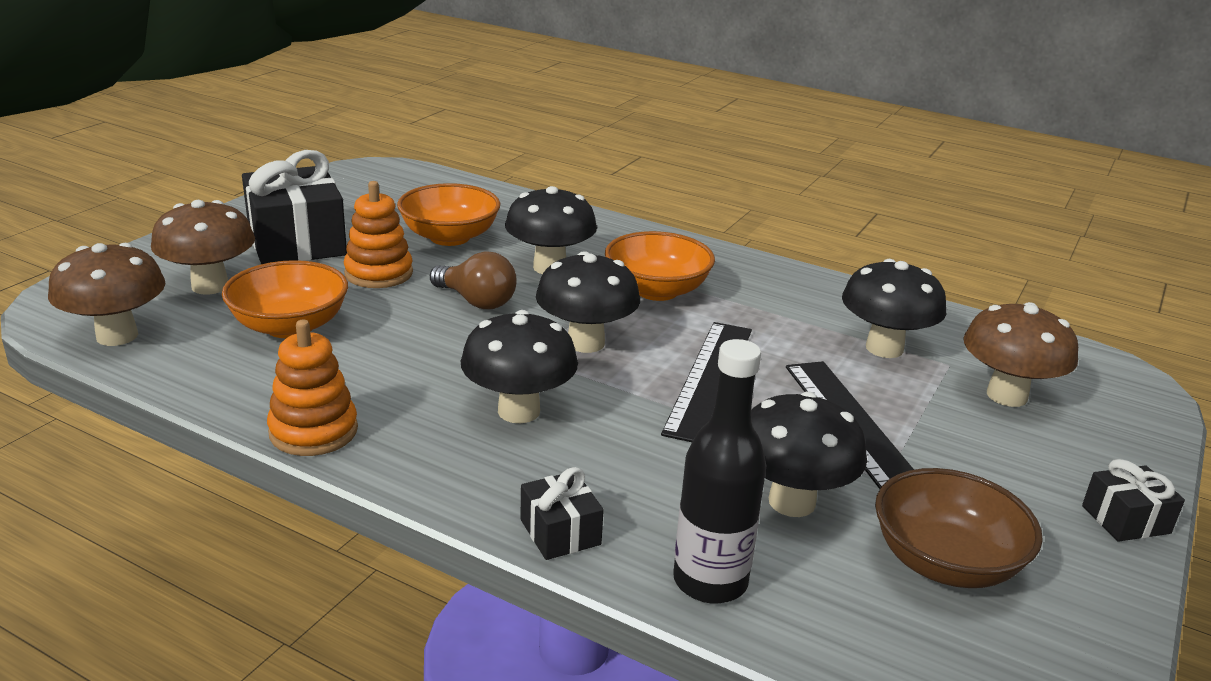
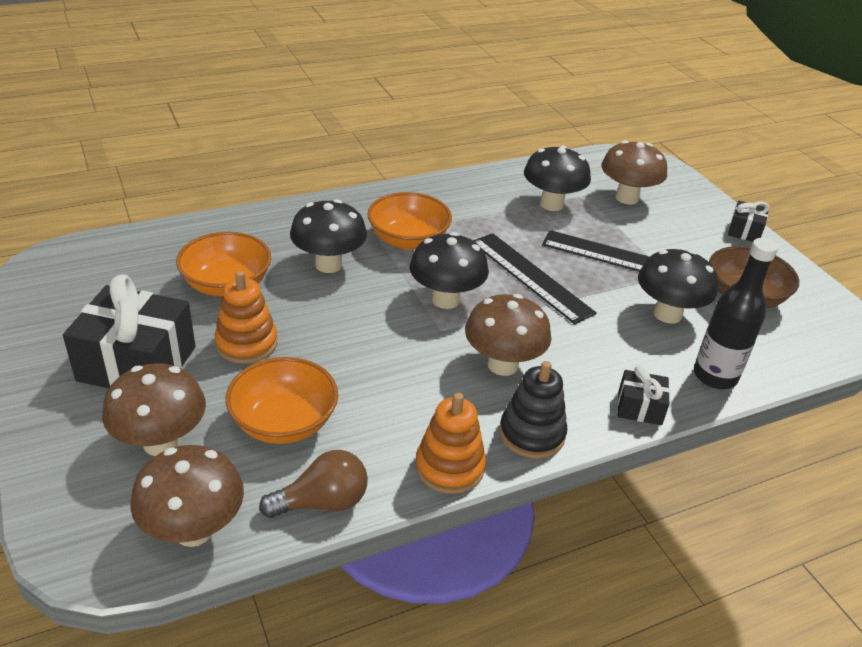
camera: 55 degrees left, 10 degrees up
(420, 466) = (532, 434): none -> black stacking toy
(476, 301) = (342, 317): brown light bulb -> brown light bulb (322, 502)
(519, 411) = (502, 365): black mushroom -> brown mushroom

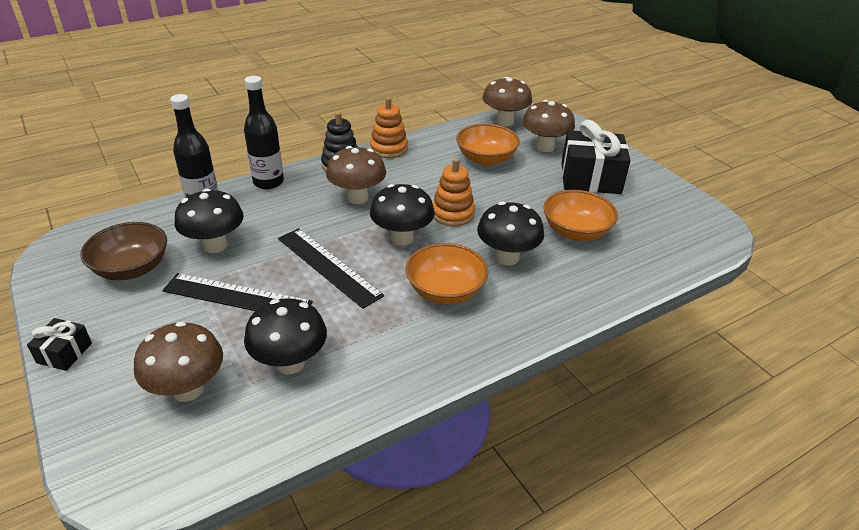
camera: 175 degrees right, 0 degrees up
(246, 343) = (533, 194): orange stacking toy -> orange stacking toy (452, 214)
(322, 502) = (450, 133): brown light bulb -> none
(639, 407) = (268, 182): black gift -> black bottle

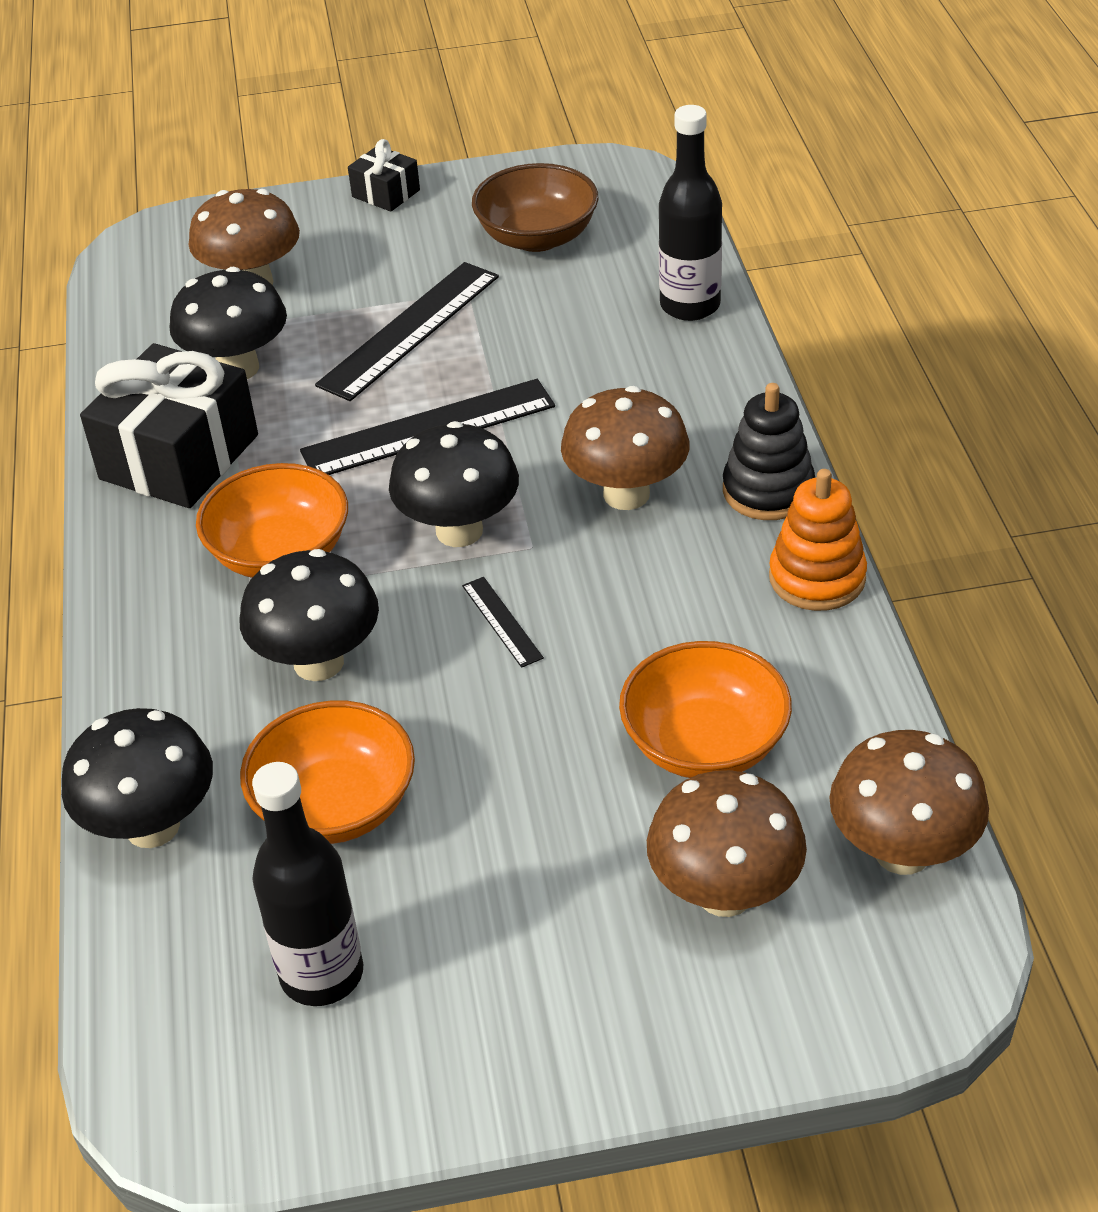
camera: 115 degrees right, 5 degrees up
(215, 245) = (555, 314): black mushroom -> black mushroom (152, 826)
(268, 182) = (736, 384): black bottle -> black bottle (322, 974)
(452, 214) = (502, 621): orange stacking toy -> black ruler
(590, 178) = (528, 932): black gift -> black gift (179, 457)

